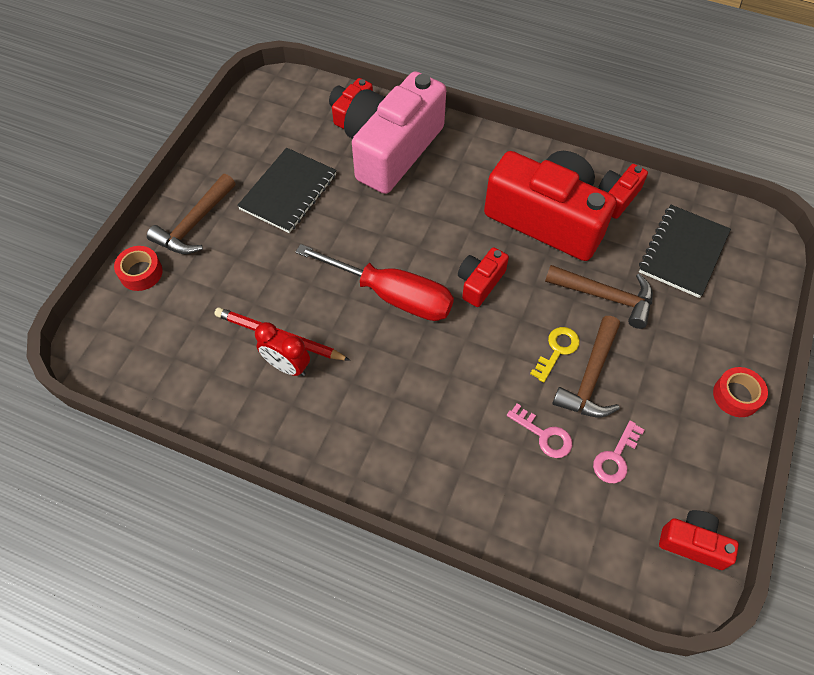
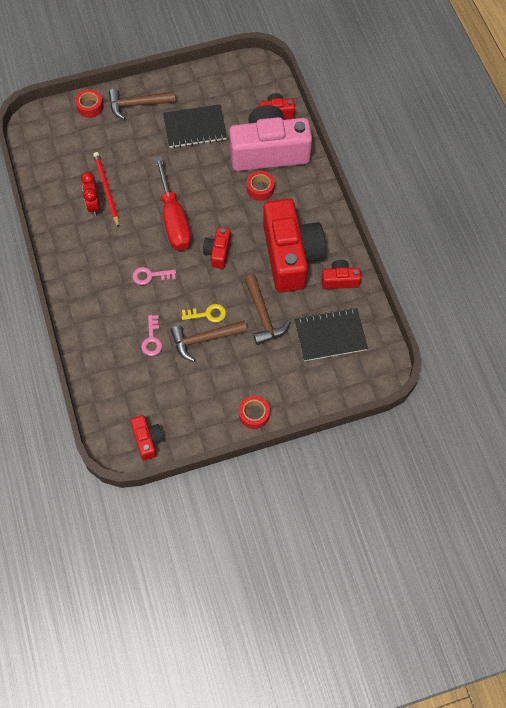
camera: 50 degrees right, 5 degrees up
(432, 188) = (260, 189): none -> red tape
(480, 283) = (218, 252): red camera -> red camera turned 75 degrees counterclockwise
(616, 457) = (167, 378): pink key -> pink key (150, 276)

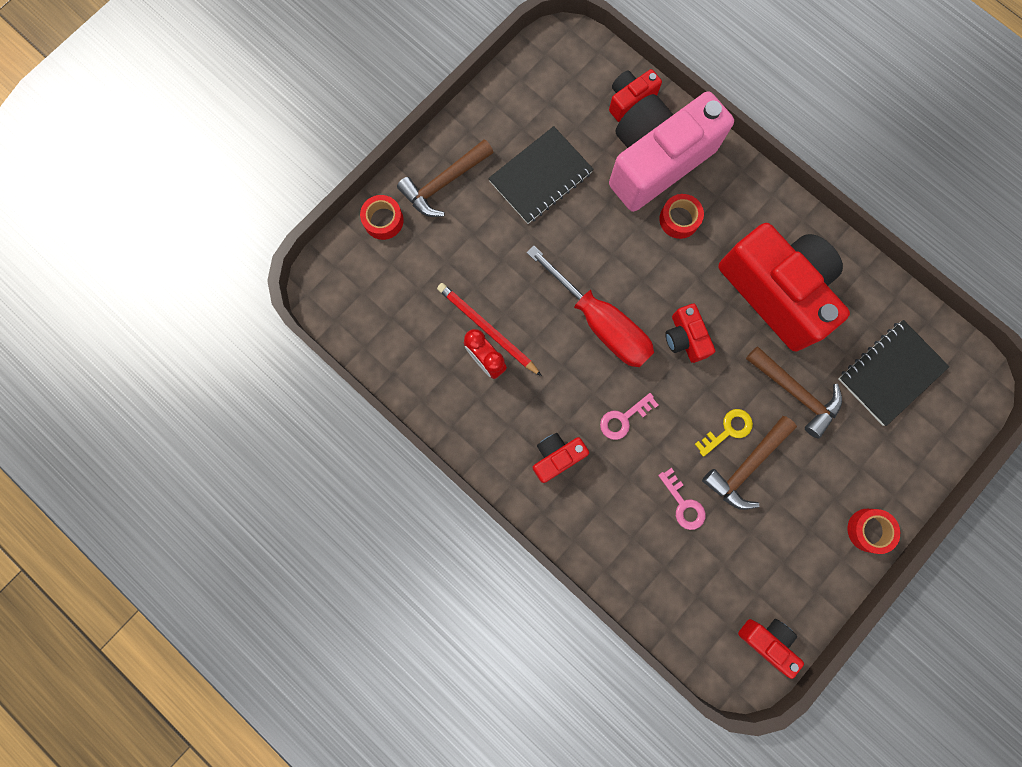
camera: 30 degrees left, 15 degrees up
(340, 280) = (854, 292): red camera -> red camera (556, 457)

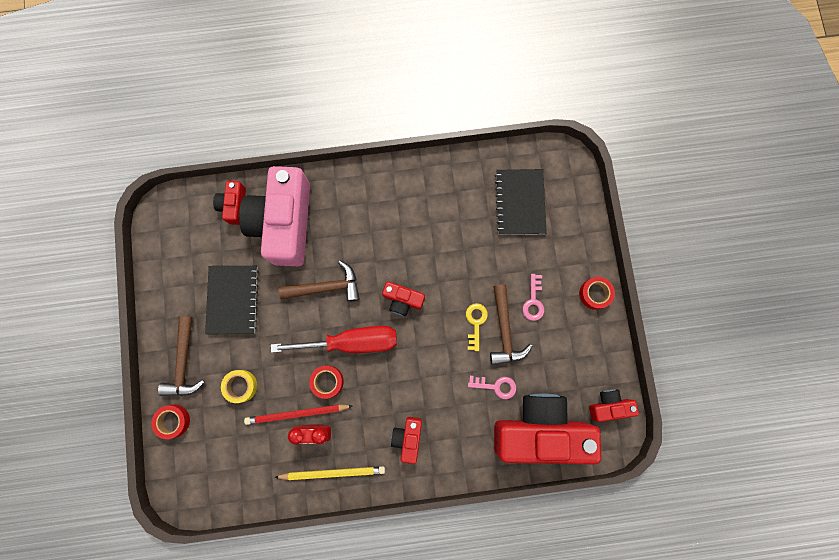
camera: 50 degrees left, 0 degrees up
(462, 411) = (333, 472): none -> yellow pencil
(468, 254) = (241, 386): none -> yellow tape
(623, 418) = (419, 378): pink key -> pink key (533, 301)
(679, 219) = (331, 241): red tape -> red tape (327, 381)
(775, 292) = (420, 224): red camera -> red camera (540, 430)
(795, 393) = (486, 265): brown hammer -> brown hammer (326, 287)

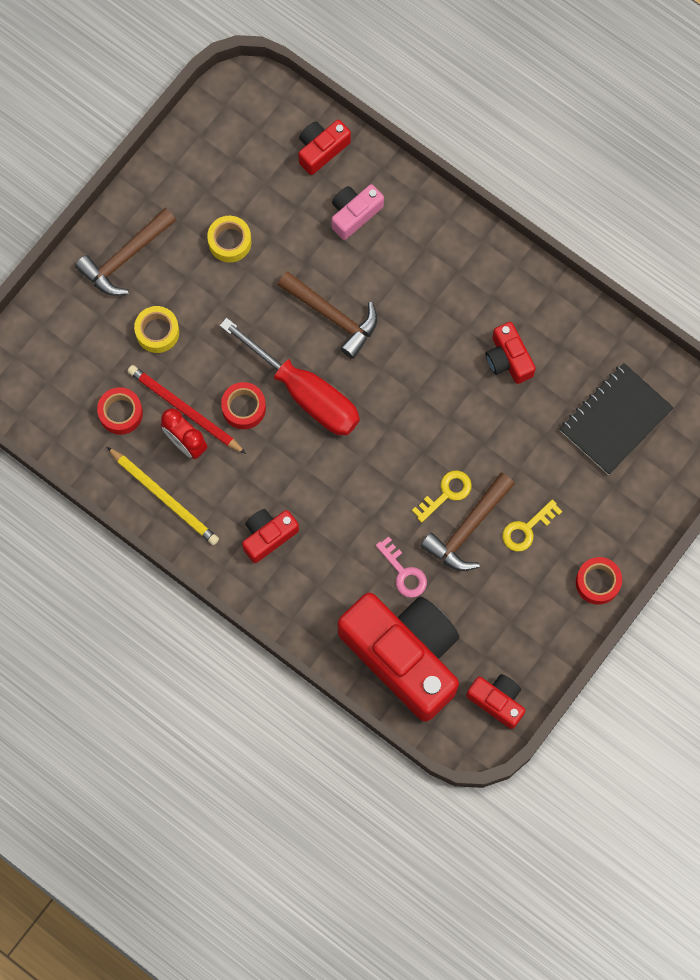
camera: 45 degrees right, 5 degrees down
(173, 421) = (63, 303): red tape -> red tape (120, 413)
(233, 300) = (229, 242): black notebook -> yellow tape
(284, 223) = (354, 214): pink camera -> pink camera, size x0.45
(403, 300) = (396, 401): red camera -> red camera (508, 359)
(533, 301) = (527, 529): pink key -> yellow key

